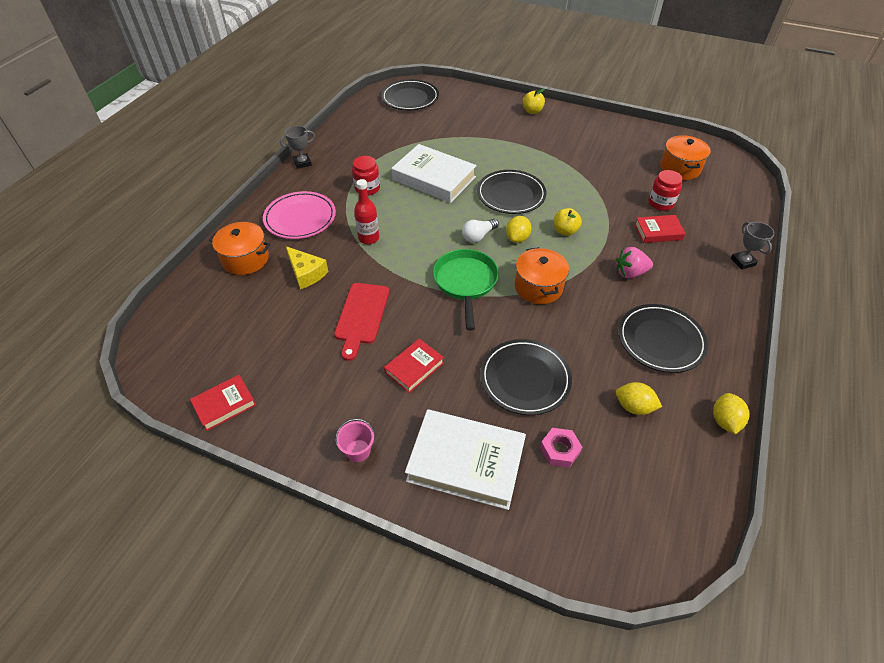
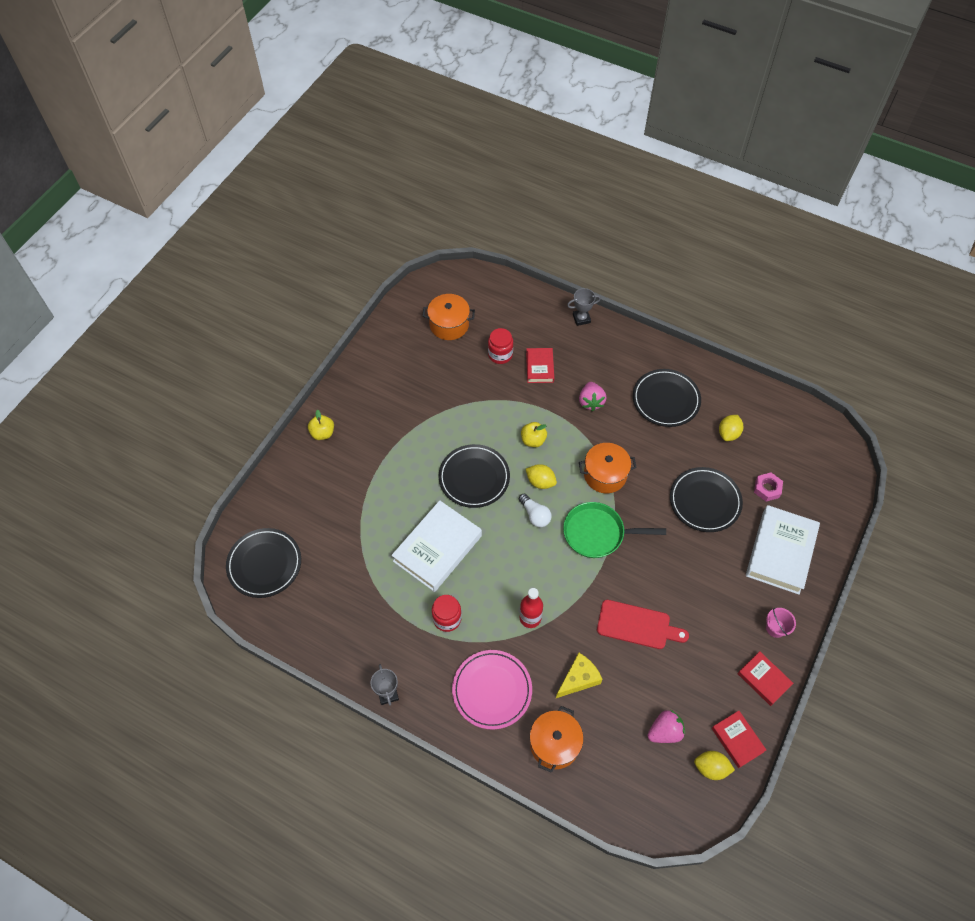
camera: 85 degrees left, 10 degrees up
(244, 339) = (665, 731): none -> pink strawberry
(414, 368) = (695, 583): red book -> red book (764, 679)
(724, 421) = (738, 381): yellow lemon -> yellow lemon (711, 768)

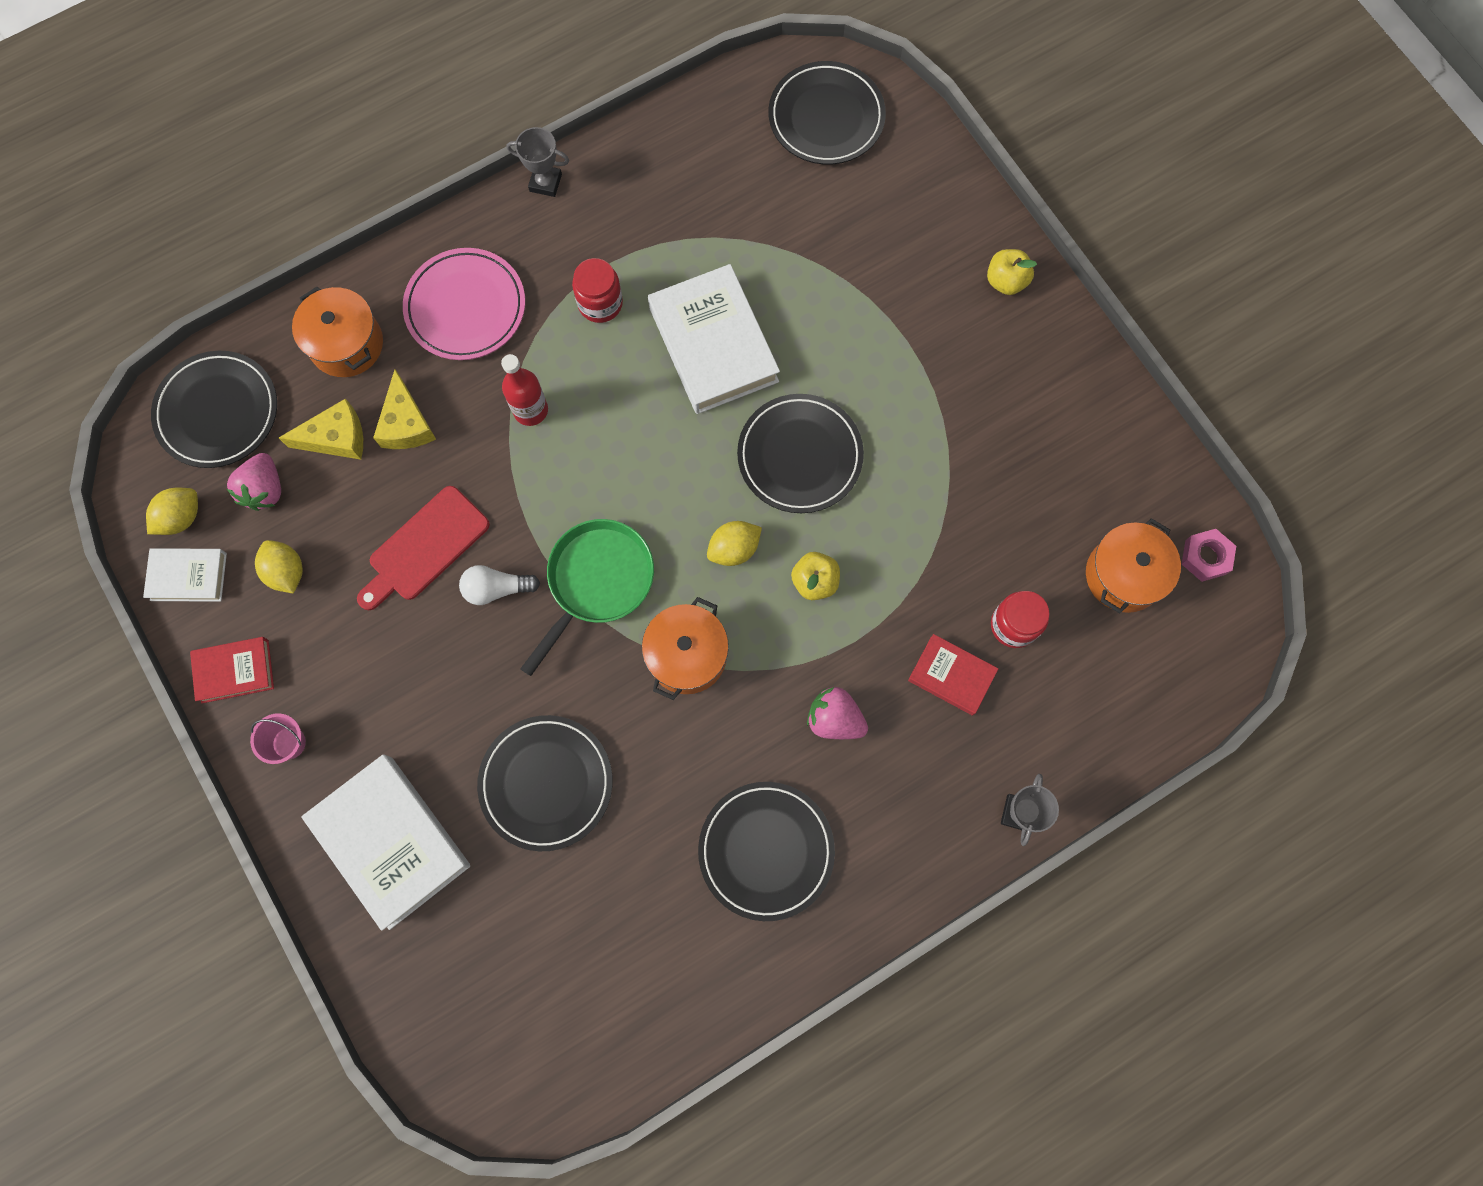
camera: 120 degrees right, 15 degrees up
(535, 515) = (683, 508): white light bulb -> white light bulb (497, 588)
(611, 712) = (336, 438): none -> yellow cheese
(640, 792) = (218, 412): none -> black plate
(728, 433) = (639, 914): yellow lemon -> yellow lemon (286, 572)
(737, 740) = (188, 576): red book -> white book
(767, 489) = (504, 903): pink nut -> pink nut (1205, 557)

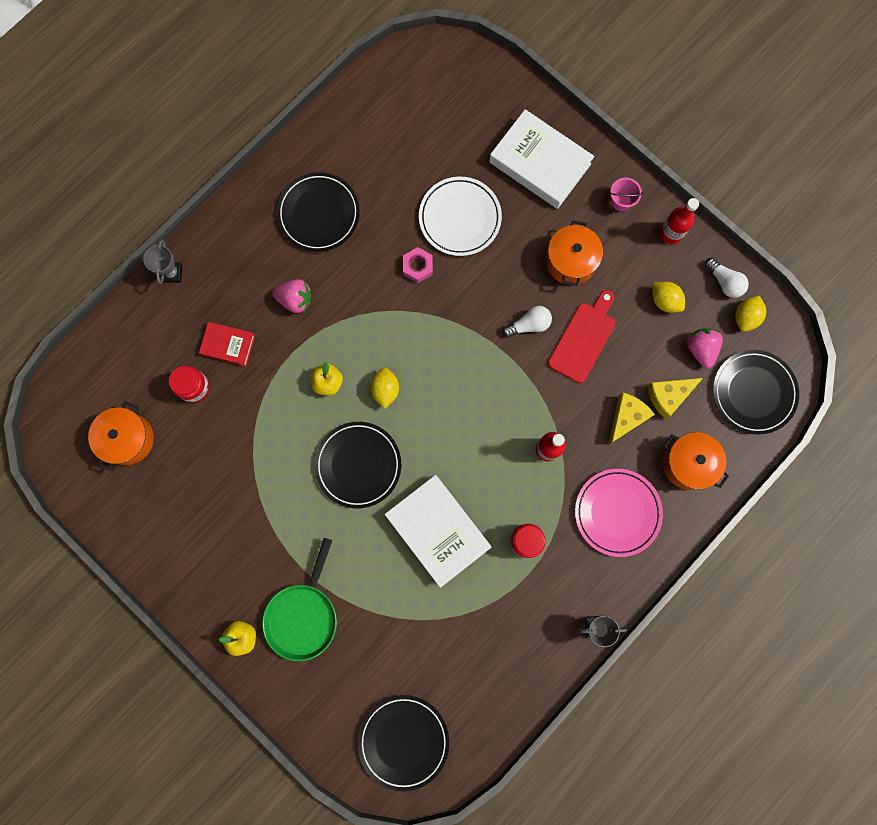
camera: 165 degrees right, 5 degrees up
(188, 576) = (724, 282): white book -> white light bulb
(235, 671) = (670, 233): red book -> red bottle
(406, 424) = (626, 418): yellow cheese -> yellow cheese turned 60 degrees clockwise
(546, 783) = (460, 218): black plate -> white plate
(597, 582) = (467, 346): green pan -> green pan (303, 615)
(687, 655) = (397, 314): orange pot -> orange pot (570, 261)
(734, 549) = (385, 390): yellow lemon -> yellow lemon turned 45 degrees counterclockwise
(1205, 557) = (75, 466): pink nut -> pink nut (418, 266)

